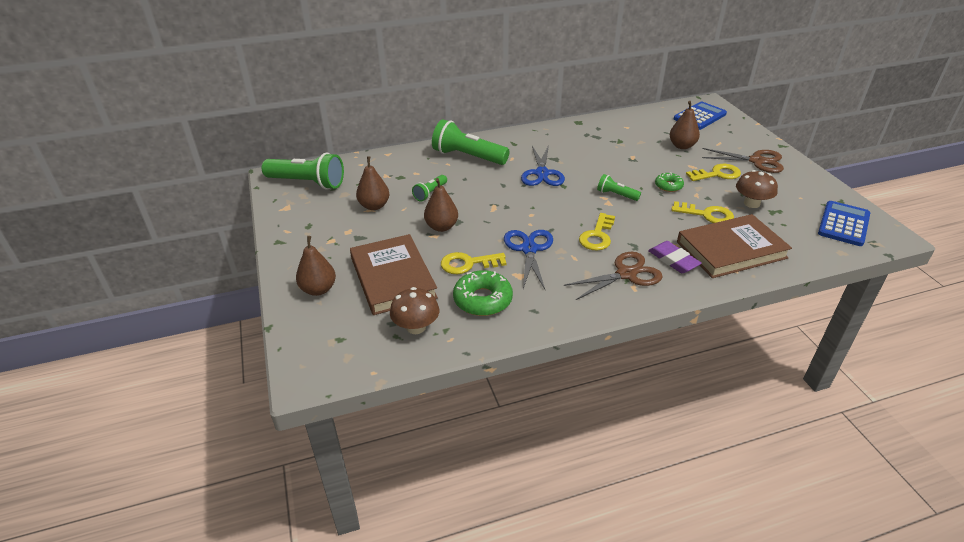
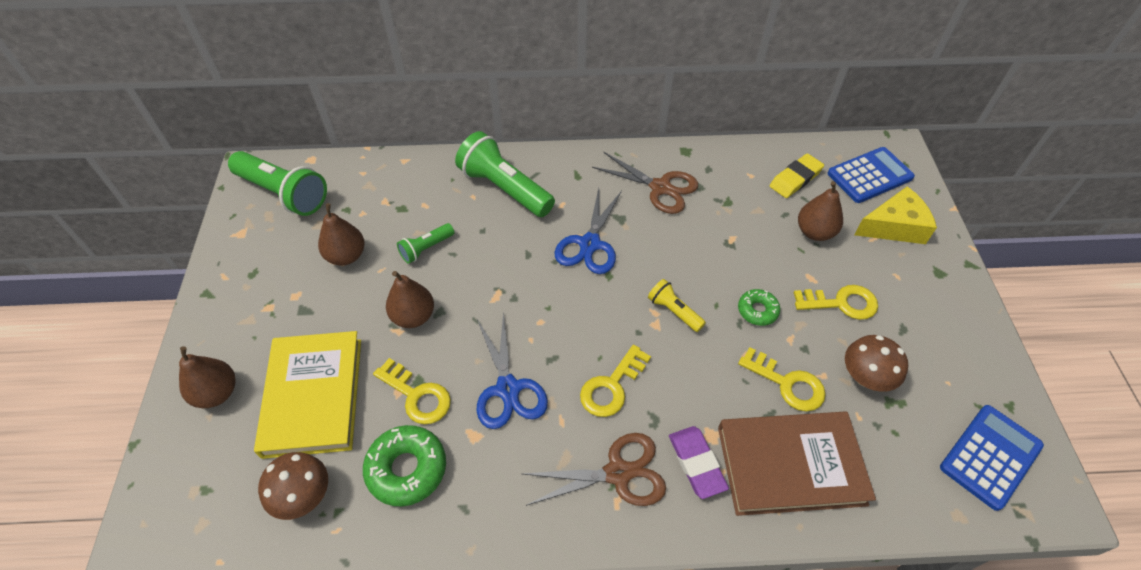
camera: 15 degrees right, 15 degrees up
(393, 278) = (313, 396): brown book -> yellow book
(468, 264) = (417, 396): yellow key -> yellow key turned 150 degrees counterclockwise
(529, 249) = (508, 389): blue scissors -> blue scissors turned 150 degrees clockwise
(616, 195) = (674, 311): green flashlight -> yellow flashlight
(655, 124) = (795, 179): none -> yellow eraser
(728, 136) = (894, 226): none -> yellow cheese
(756, 161) = (915, 289): brown scissors -> brown scissors (660, 188)

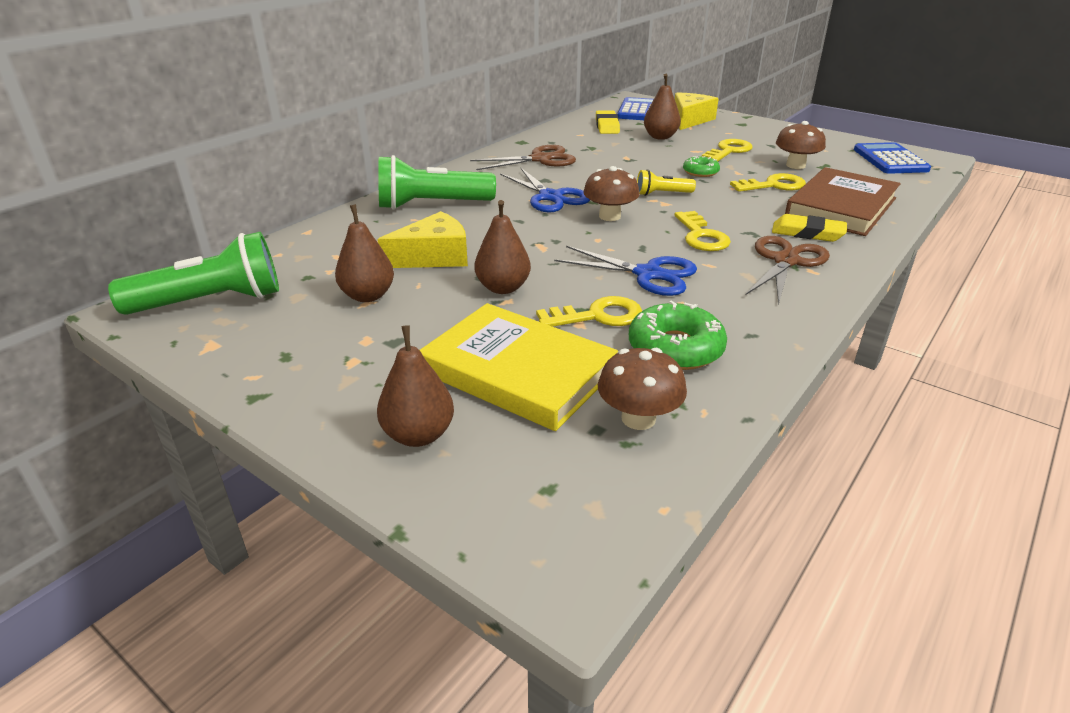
camera: 50 degrees left, 20 degrees down
(426, 248) = (433, 256): green flashlight -> yellow cheese
(590, 303) = (609, 216): none -> brown mushroom
(696, 463) = (807, 233): purple eraser -> yellow eraser

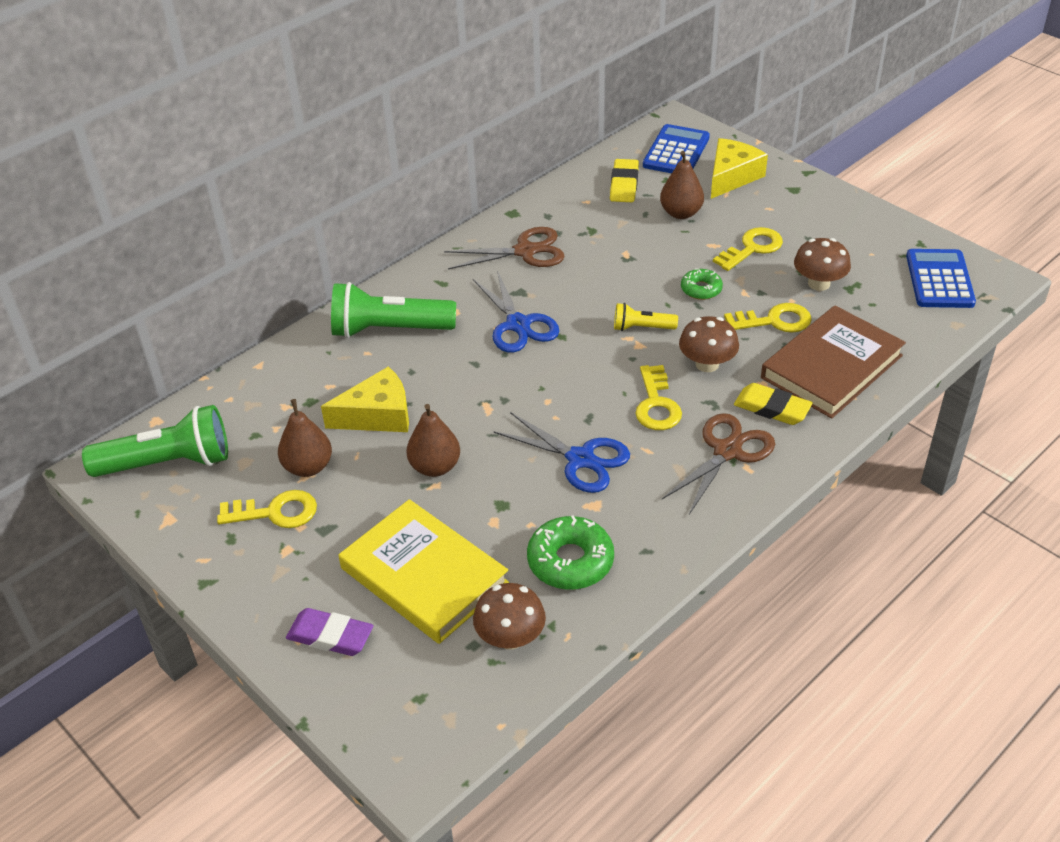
camera: 10 degrees right, 10 degrees up
(418, 435) = (330, 636): brown pear -> purple eraser
(598, 316) = (513, 513): yellow key -> yellow key (275, 512)
(609, 216) = (571, 363): brown mushroom -> brown mushroom (707, 364)

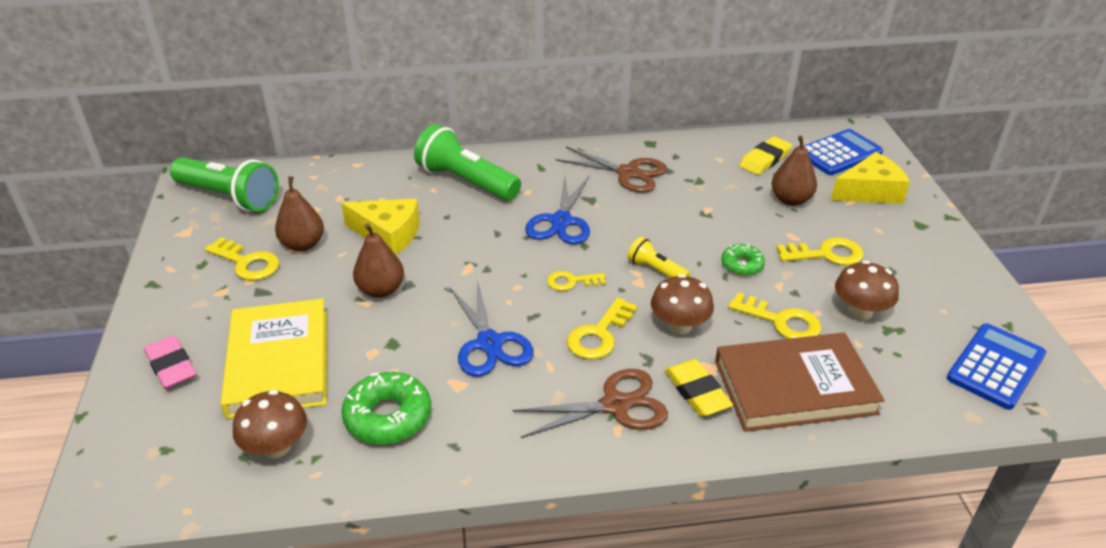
camera: 35 degrees right, 5 degrees down
(330, 636) = (171, 366): purple eraser -> pink eraser
(586, 373) = (571, 282): none -> yellow key

